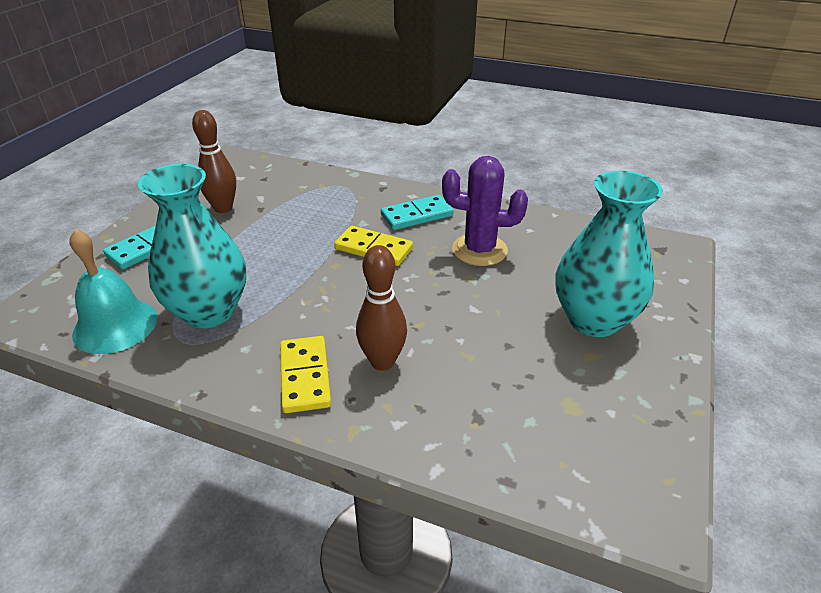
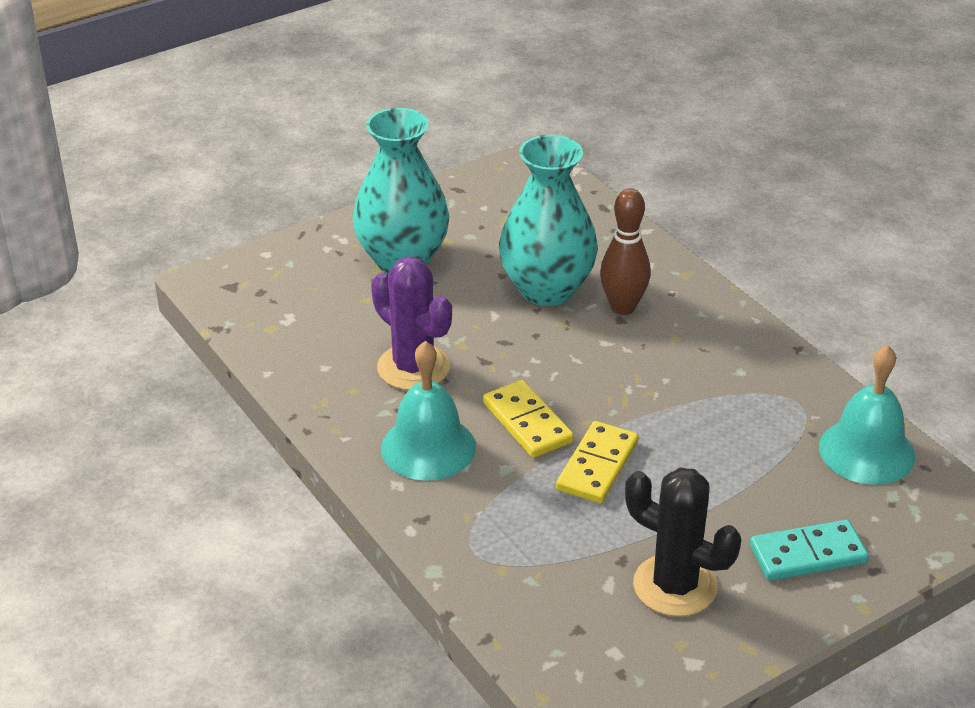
camera: 145 degrees left, 0 degrees up
(209, 311) = (760, 424): turquoise vase -> turquoise vase (547, 289)
(223, 208) = (675, 586): brown bowling pin -> black cactus
(305, 376) = (699, 324): yellow domino -> yellow domino (597, 466)
(416, 215) = (428, 447): turquoise domino -> turquoise bell

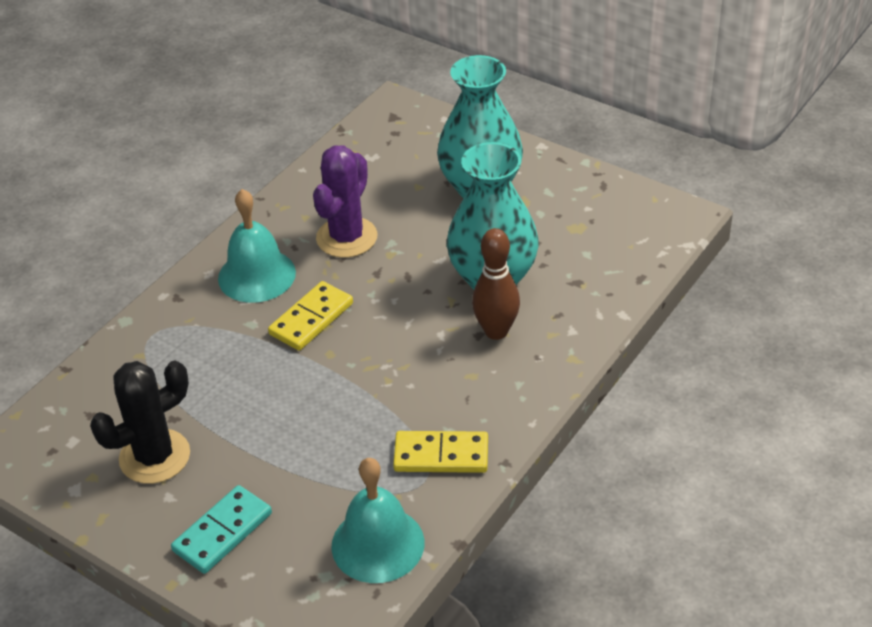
camera: 70 degrees right, 5 degrees up
(597, 466) = (277, 374): yellow domino -> yellow domino (441, 455)
(675, 586) = (155, 457): black cactus -> black cactus turned 45 degrees clockwise
(808, 554) = (222, 532): turquoise domino -> turquoise domino turned 75 degrees clockwise

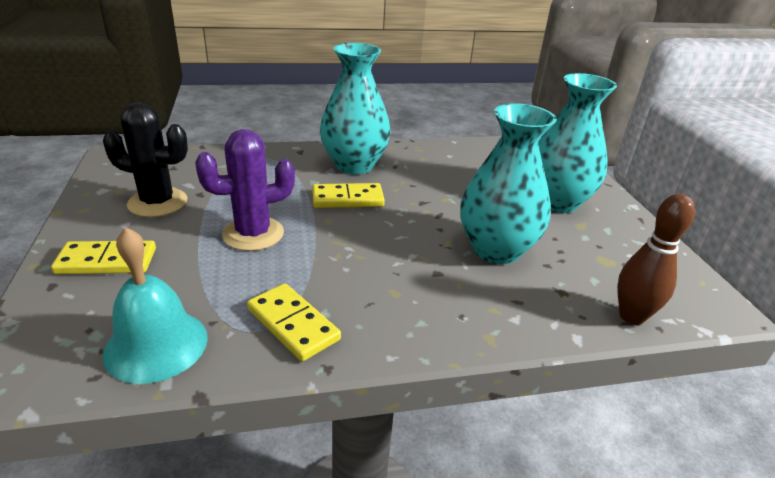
camera: 40 degrees right, 10 degrees down
(222, 532) = (107, 261): turquoise domino -> yellow domino
(256, 275) = (354, 165): turquoise bell -> turquoise vase
(347, 237) = (431, 178): purple cactus -> purple cactus (253, 234)
(496, 331) = (453, 279): brown bowling pin -> brown bowling pin (631, 316)

